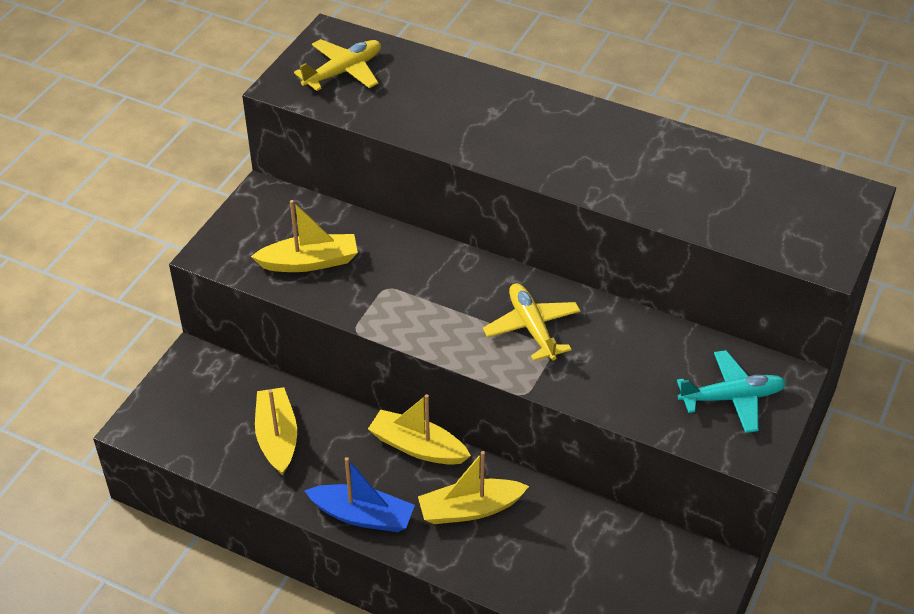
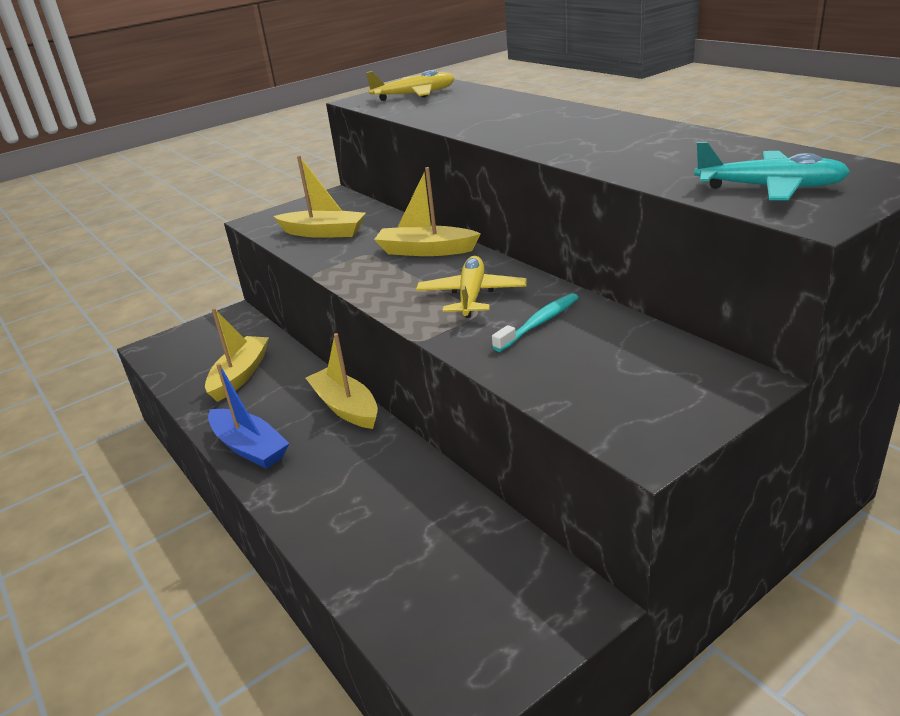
camera: 30 degrees right, 15 degrees down
(470, 509) = (348, 467): yellow boat -> yellow boat (426, 251)
(610, 349) = (539, 323): none -> turquoise toothbrush
(732, 397) = (654, 386): turquoise plane -> turquoise plane (770, 188)

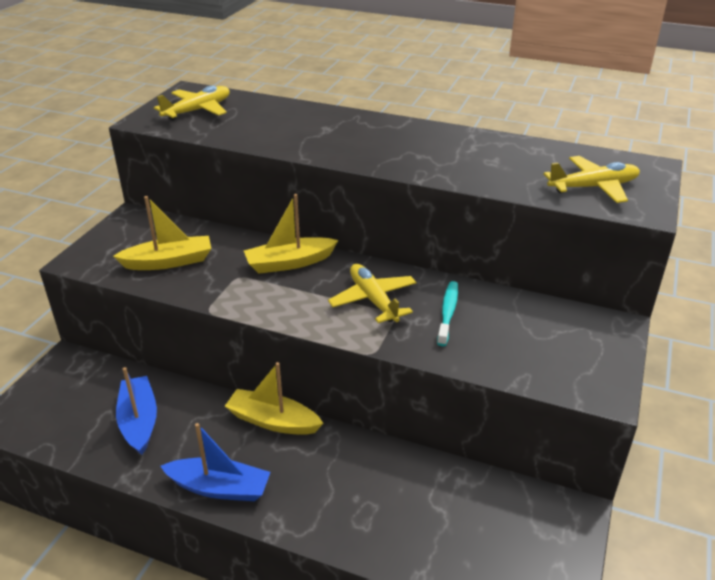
camera: 35 degrees left, 5 degrees up
(240, 375) = (139, 421): yellow boat -> blue boat
(770, 188) = (593, 187): turquoise plane -> yellow plane

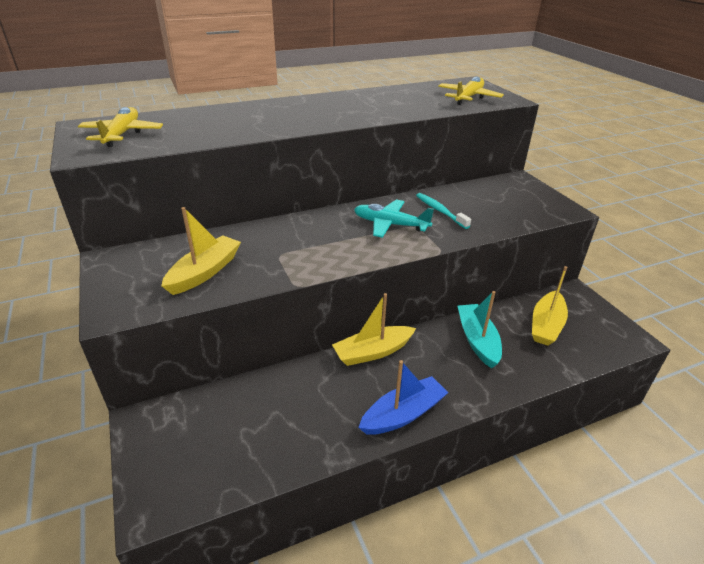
camera: 45 degrees left, 0 degrees up
(139, 421) = (280, 418): blue boat -> none
(289, 263) = (300, 230): yellow boat -> yellow boat (546, 325)
(373, 300) = (390, 224): yellow plane -> turquoise plane
(379, 479) = (477, 340): none -> turquoise boat

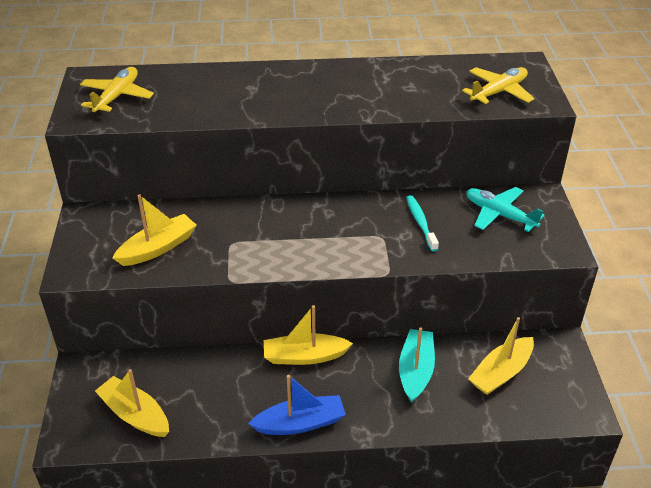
camera: 20 degrees right, 5 degrees up
(224, 454) = (135, 414): none -> yellow boat
(390, 224) = (357, 229): turquoise plane -> turquoise plane (499, 214)

